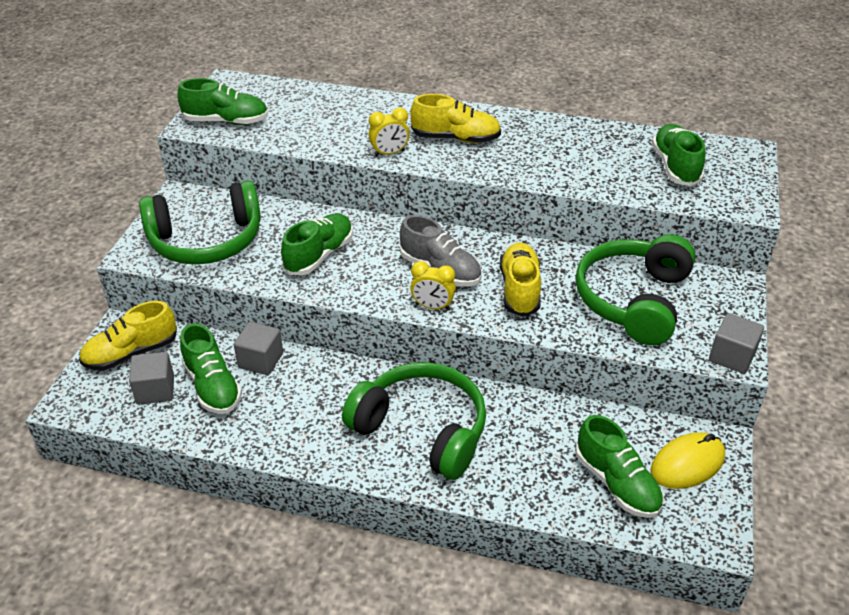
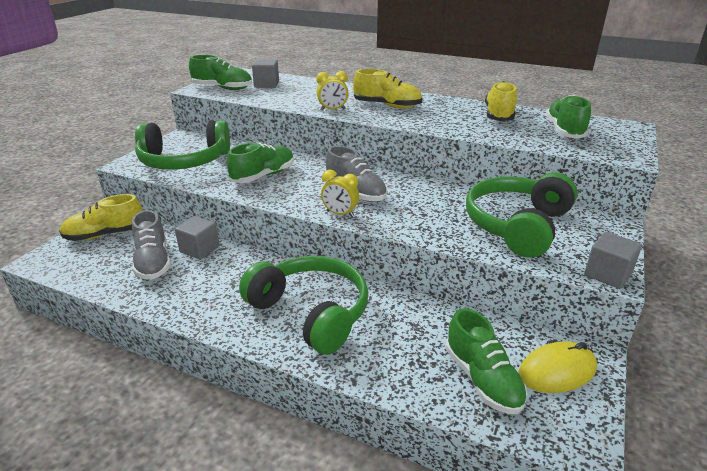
camera: 10 degrees right, 10 degrees down
(155, 390) = (108, 260): grey cube -> grey cube (266, 84)
(212, 386) = (153, 262): green shoe -> grey shoe
(519, 290) = (418, 210): yellow shoe -> yellow shoe (498, 115)

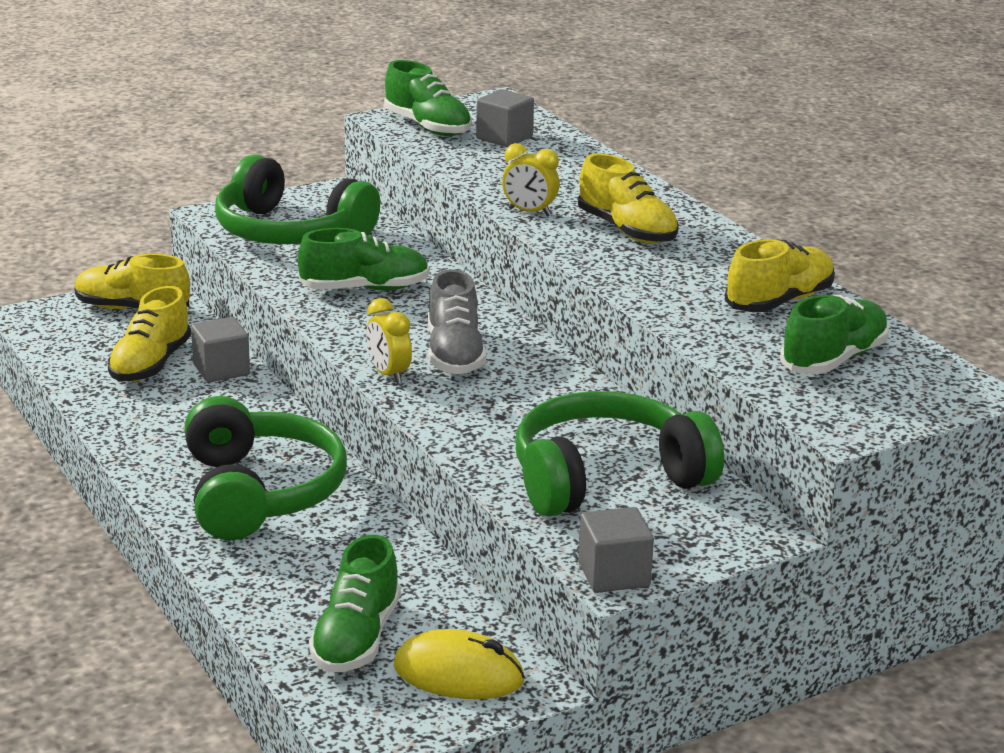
camera: 35 degrees right, 5 degrees down
(153, 262) = (150, 364): grey shoe -> yellow shoe

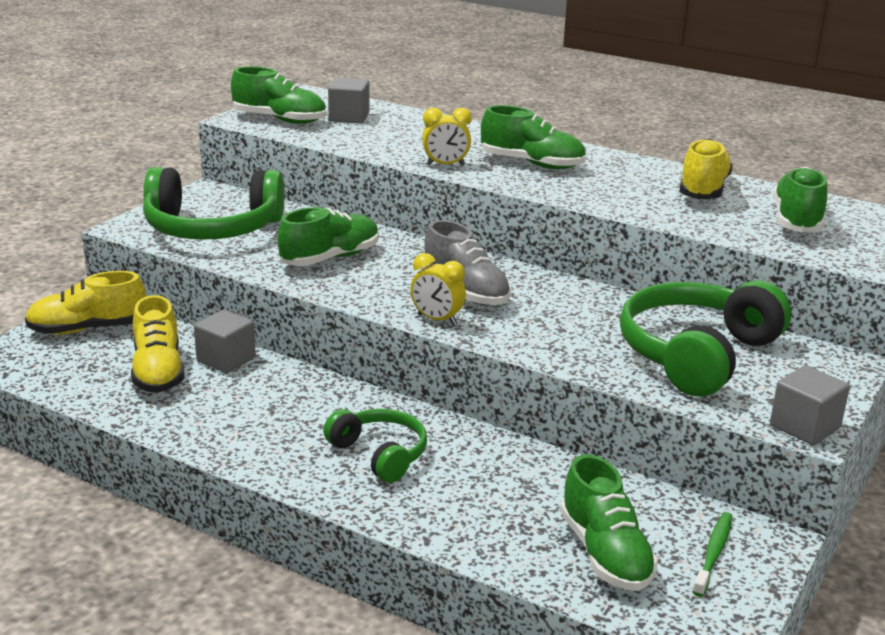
camera: 30 degrees left, 0 degrees up
(259, 493) = (380, 454): green headphones -> green headphones, size x0.57
(458, 674) = (713, 553): yellow mouse -> green toothbrush
(627, 231) = (532, 164): yellow shoe -> green shoe

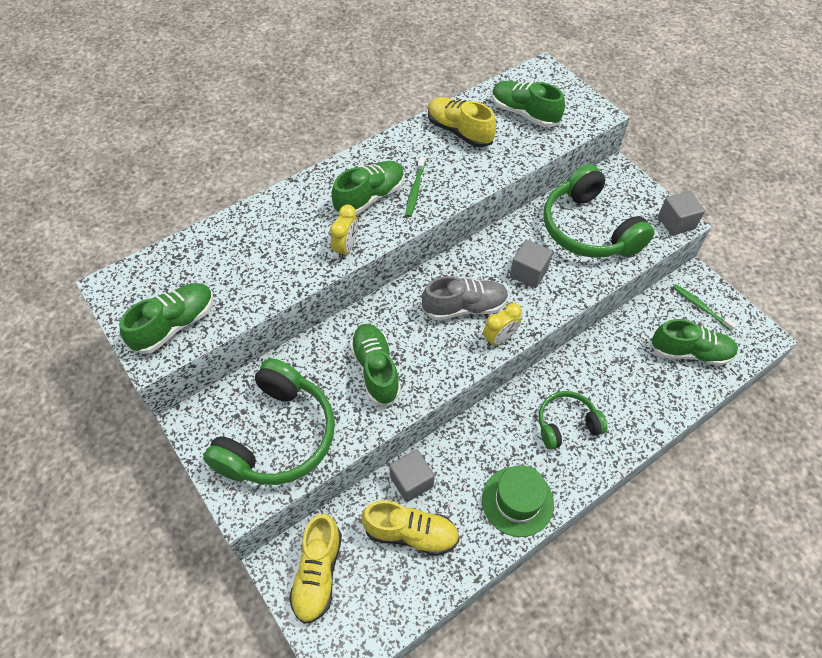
camera: 65 degrees left, 30 degrees up
(237, 435) = (517, 501): none -> green hat
(349, 117) = (200, 273): grey cube -> grey cube (528, 273)
(570, 182) = (415, 191): none -> green toothbrush

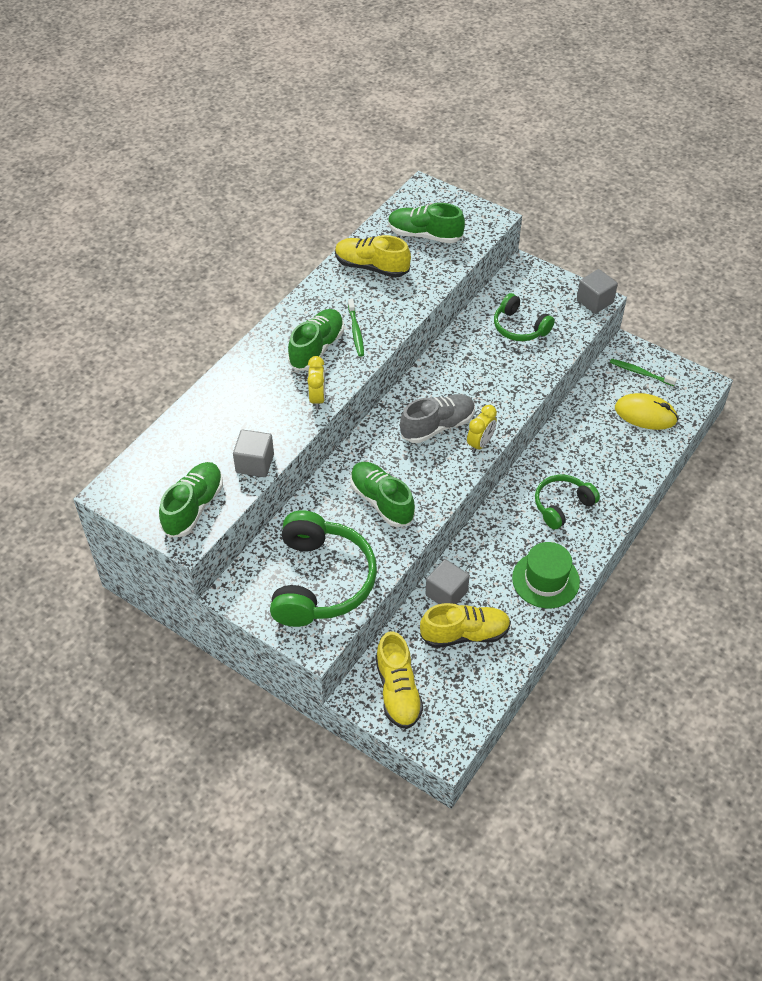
camera: 20 degrees left, 5 degrees down
(528, 273) = (482, 380): grey cube -> grey cube (255, 463)
(588, 229) = (519, 327): green headphones -> green headphones, size x0.57
(690, 352) = (645, 414): green shoe -> yellow mouse

